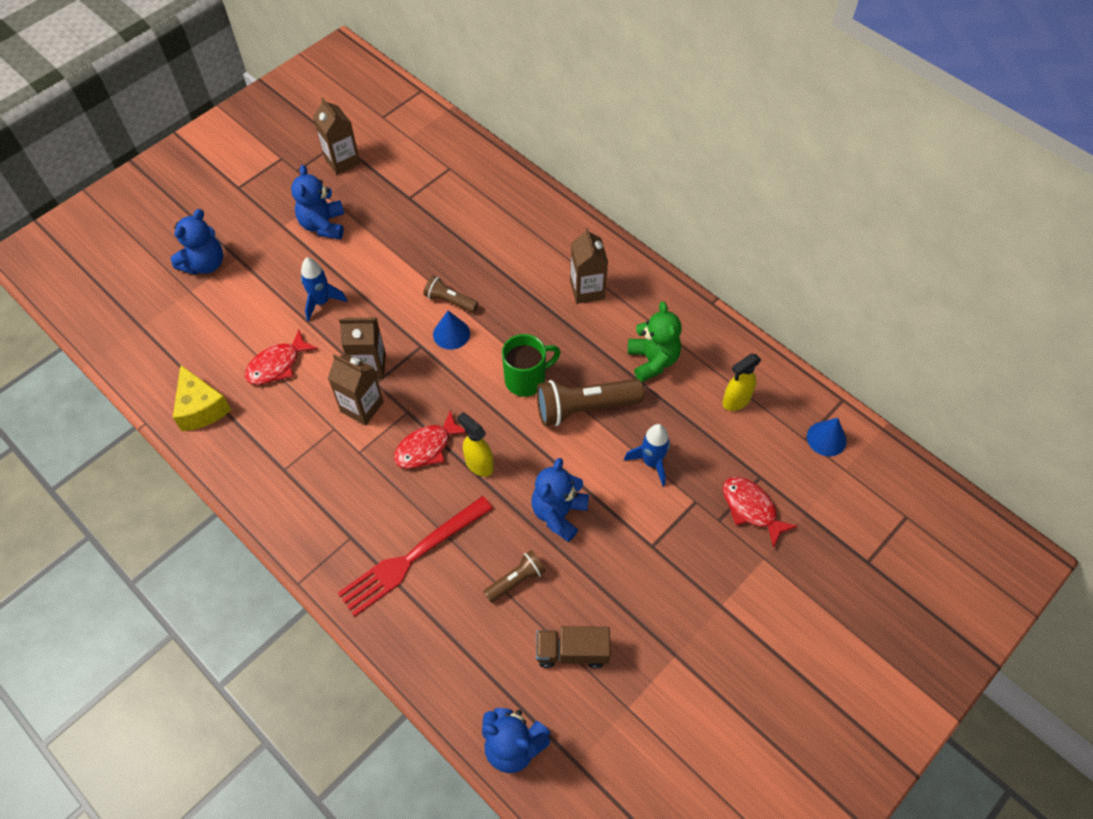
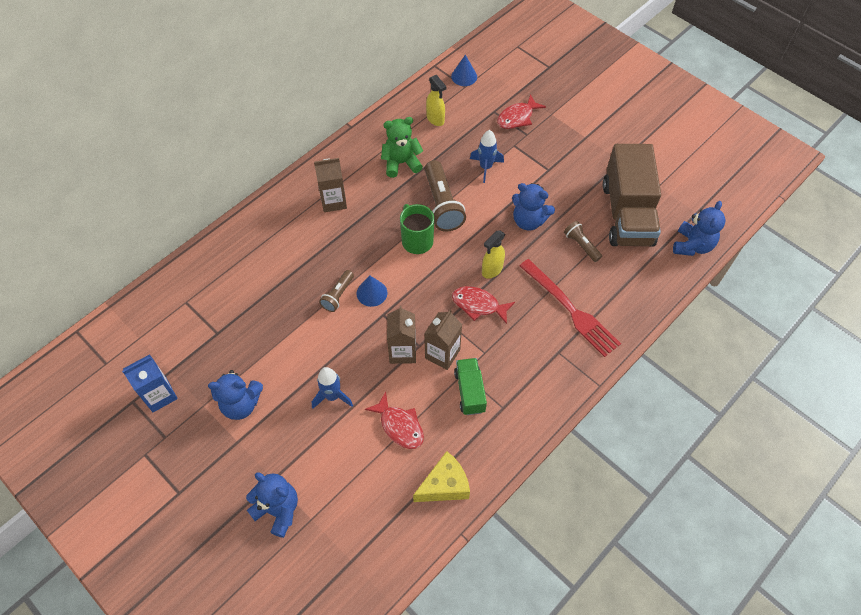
camera: 90 degrees left, 0 degrees up
(309, 435) = (470, 391): none -> green truck
(342, 161) = (159, 395): brown carton -> blue carton
(427, 447) = (478, 305): red fish -> red fish turned 150 degrees clockwise
(572, 652) = (627, 214): brown truck -> brown truck, size x2.00

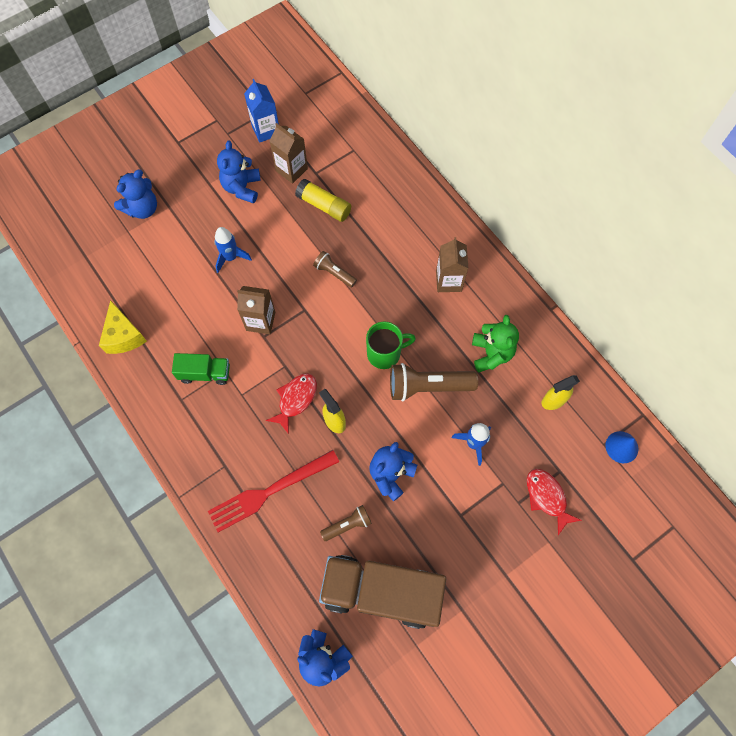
camera: 100 degrees right, 10 degrees up
(259, 318) = (324, 205): none -> yellow glue stick
(371, 293) = (331, 303): blue cone -> none
(399, 426) = (188, 308): red fish -> none
(442, 354) = (249, 356): brown carton -> brown carton (291, 170)

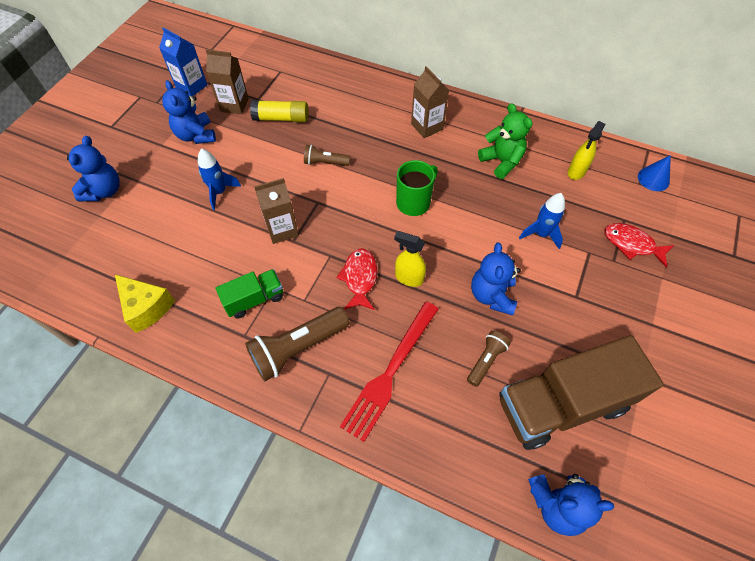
camera: 30 degrees left, 10 degrees down
(427, 386) = (469, 210): brown flashlight -> brown flashlight (298, 348)

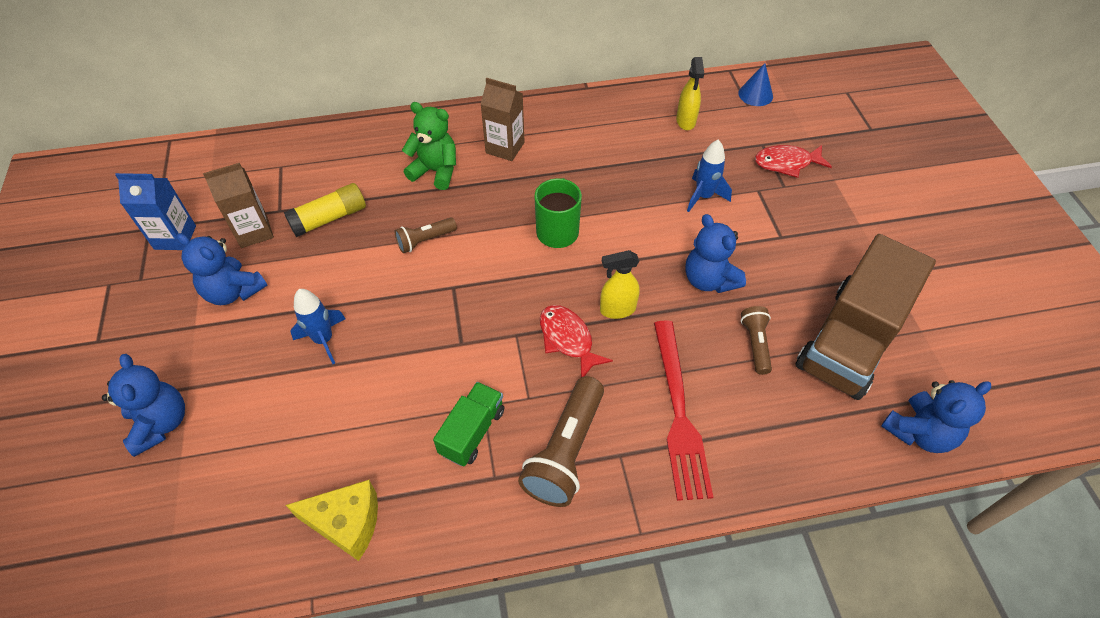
camera: 35 degrees left, 5 degrees down
(282, 230) = (438, 339): brown carton -> none
(501, 161) = (609, 146): green teddy bear -> green teddy bear (435, 171)

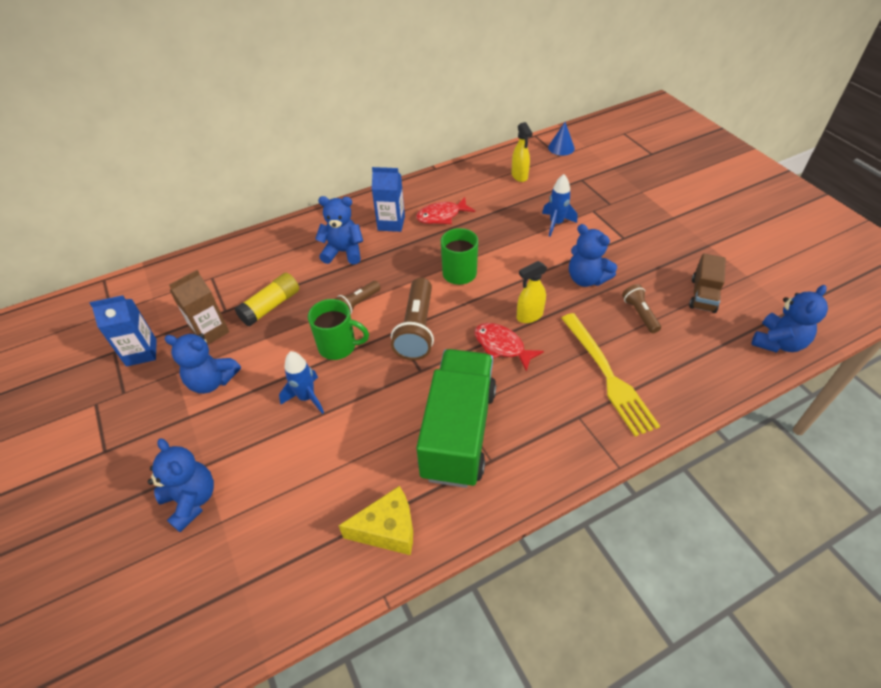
camera: 15 degrees left, 5 degrees down
(383, 288) = (338, 346): none -> green mug
(435, 171) = (343, 252): green teddy bear -> blue teddy bear
(472, 432) = (458, 432): green truck -> green truck, size x2.00
(505, 148) = (391, 223): brown carton -> blue carton
(565, 451) = (537, 426): brown flashlight -> brown flashlight (417, 329)
(679, 413) = (608, 376): red fork -> yellow fork
(786, 163) = (604, 188): red fish -> red fish (441, 216)
(849, 341) = (703, 295): brown truck -> brown truck, size x0.50

